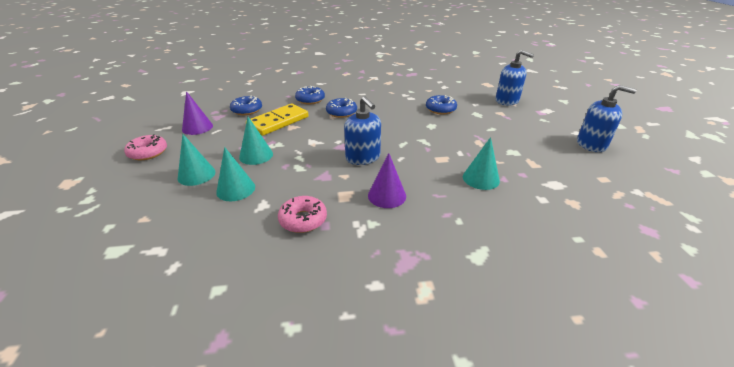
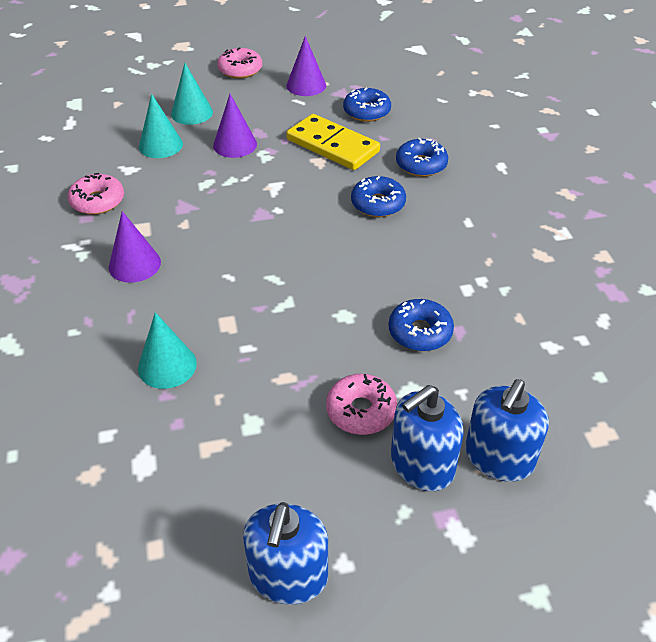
camera: 85 degrees right, 10 degrees up
(256, 155) = (235, 144): turquoise cone -> purple cone
(363, 157) = (230, 237): blue soap dispenser -> blue soap dispenser (422, 465)
(493, 125) = (361, 411): none -> pink donut

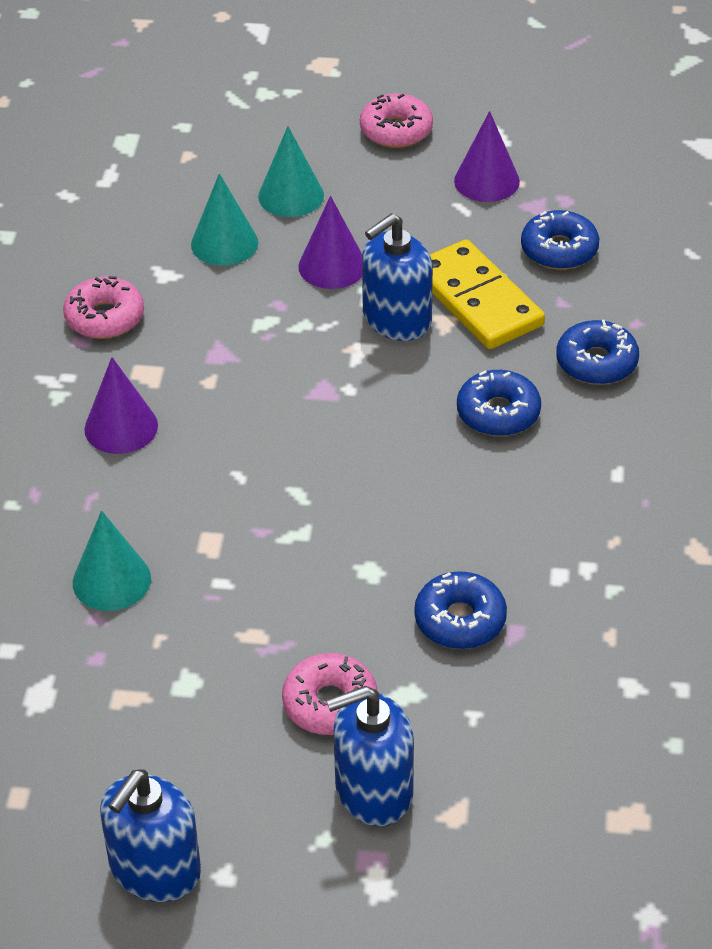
camera: 20 degrees right, 0 degrees up
(499, 458) = (476, 809): blue soap dispenser -> blue soap dispenser (396, 319)

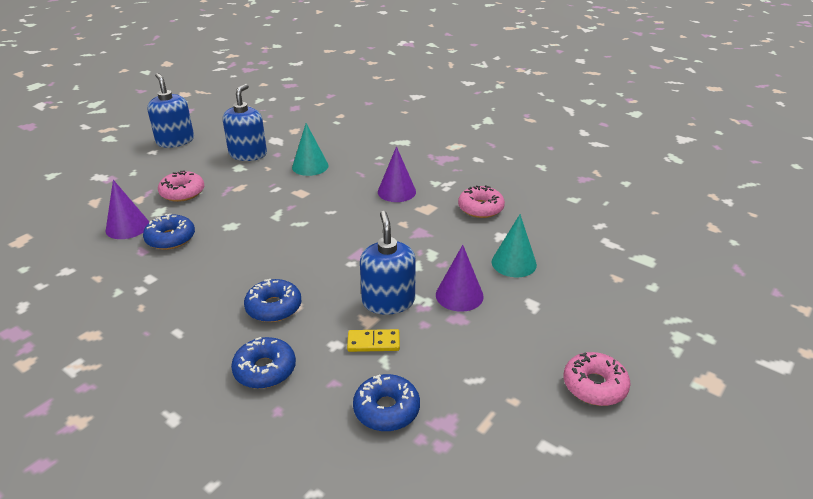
camera: 120 degrees right, 10 degrees down
(291, 195) = (544, 304): turquoise cone -> none
(373, 790) = (132, 188): blue soap dispenser -> blue soap dispenser (248, 154)
(477, 300) = (373, 342): yellow domino -> yellow domino, size x0.50
(486, 181) = (497, 408): purple cone -> purple cone (127, 227)

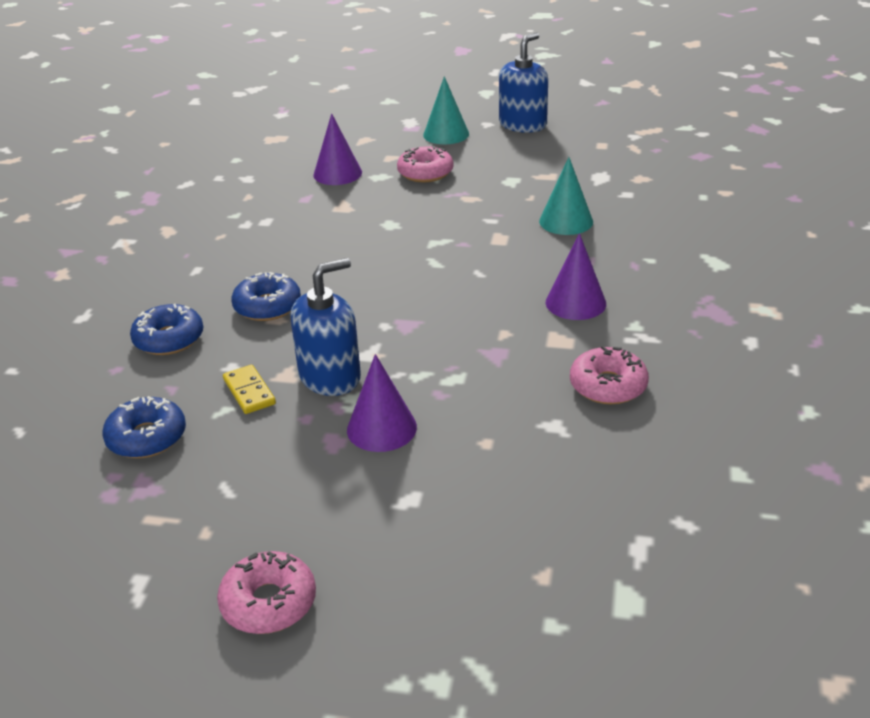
camera: 65 degrees right, 0 degrees up
(170, 238) = (338, 203): blue donut -> none
(248, 154) = (546, 174): blue soap dispenser -> none
(514, 263) = (493, 456): turquoise cone -> turquoise cone (446, 134)

